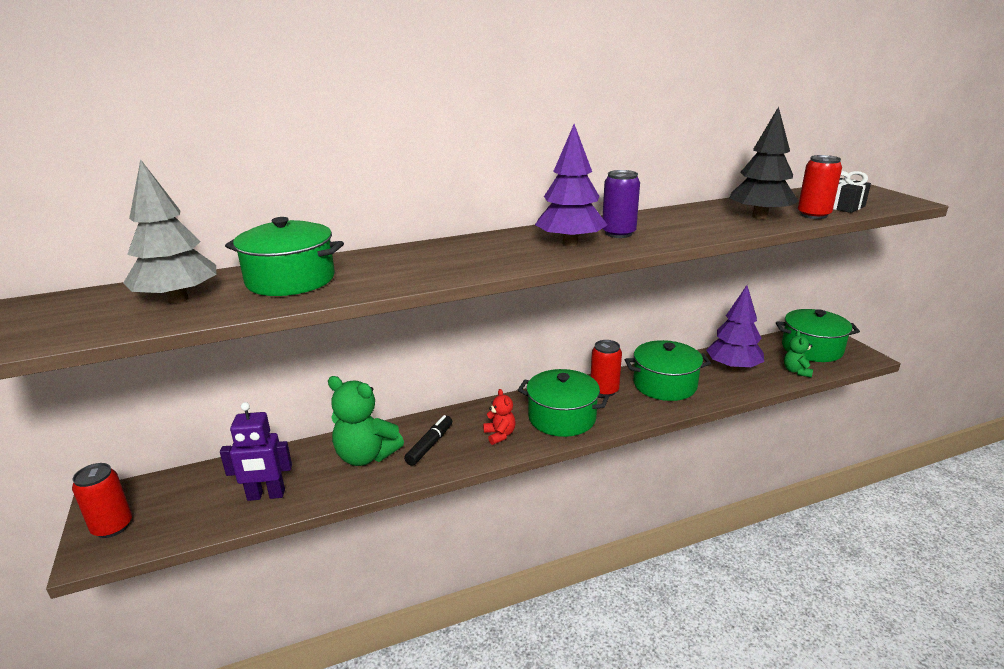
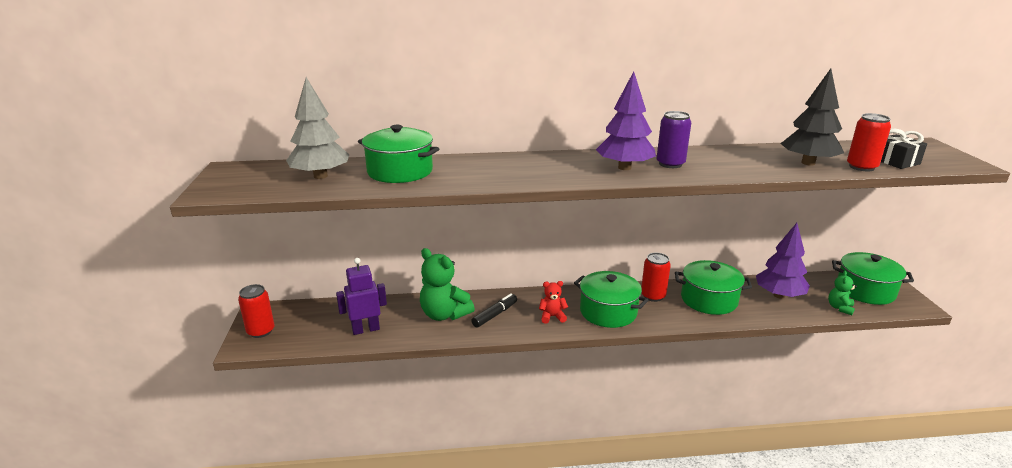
camera: 15 degrees right, 0 degrees up
(266, 495) = (365, 329): purple robot -> purple robot turned 150 degrees clockwise
(500, 435) = (552, 316): red teddy bear -> red teddy bear turned 90 degrees counterclockwise

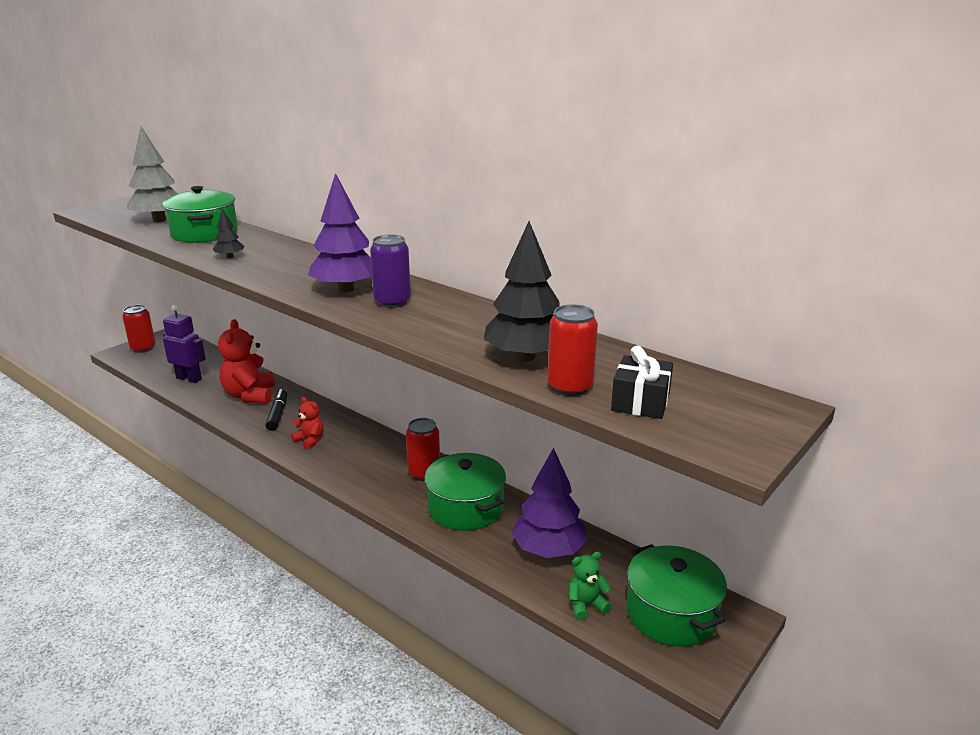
camera: 45 degrees right, 0 degrees up
(444, 314) = (250, 395): green teddy bear -> red teddy bear
(482, 178) = (230, 257): none -> black tree
(495, 315) = (277, 415): black marker -> black marker turned 90 degrees counterclockwise
(608, 312) = (357, 462): green pot -> none

